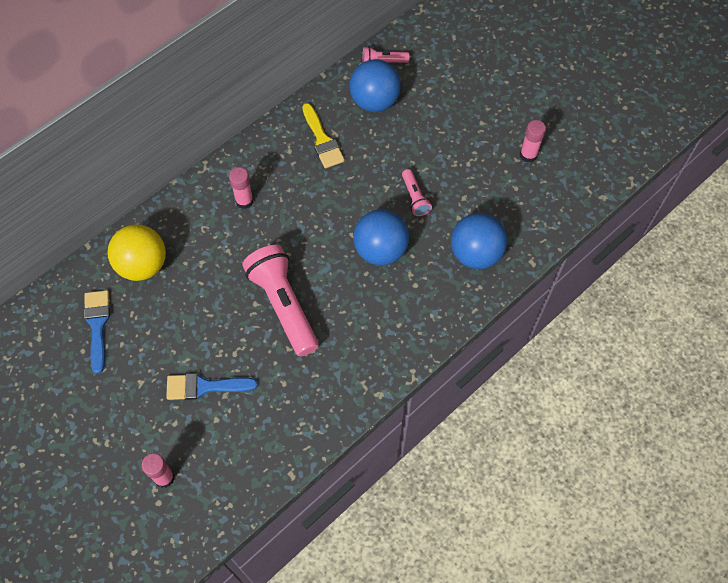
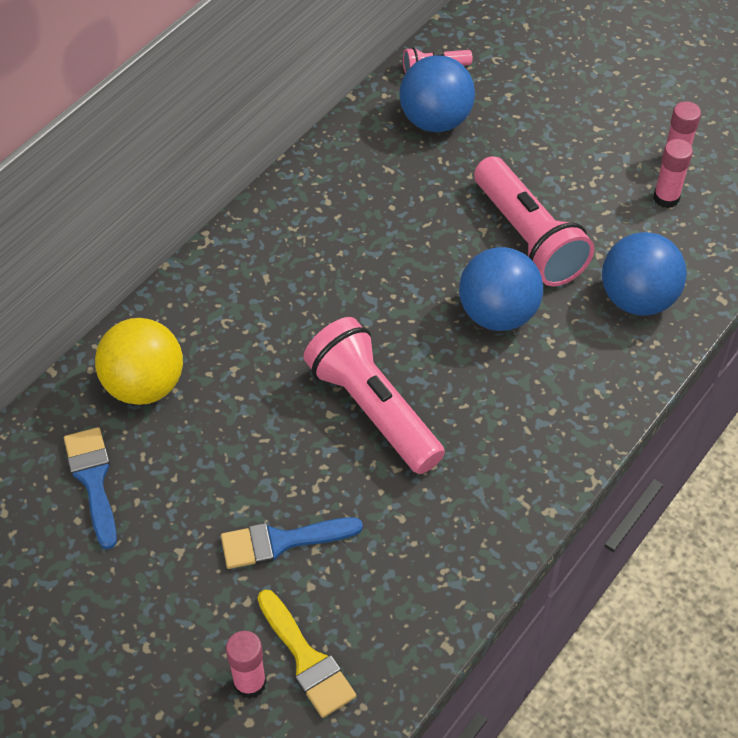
camera: 10 degrees left, 10 degrees down
(244, 201) = (278, 277): pink glue stick -> pink glue stick (666, 198)
(322, 140) = (373, 180): yellow brush -> yellow brush (307, 659)
(415, 197) = (529, 238): pink flashlight -> pink flashlight, size x2.09

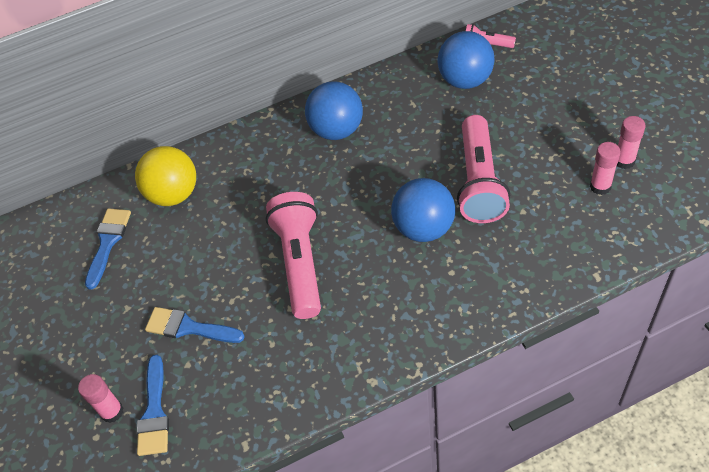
camera: 35 degrees right, 0 degrees up
(307, 659) = (154, 412): yellow brush -> blue brush
(637, 299) = (531, 253): blue ball -> blue ball (337, 130)

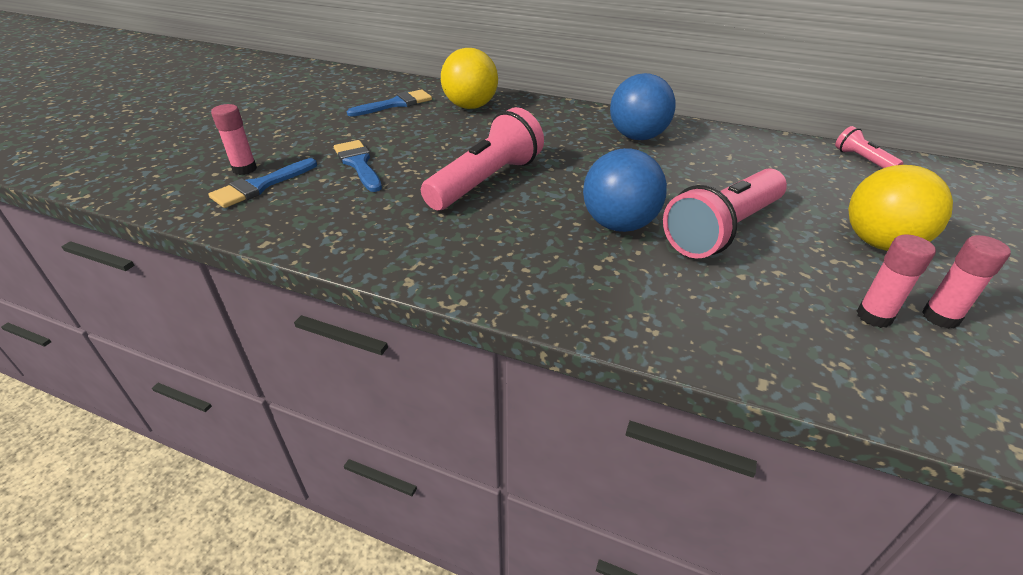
camera: 40 degrees right, 15 degrees down
(465, 80) = (806, 168): blue ball -> none
(558, 123) = (880, 243): none -> yellow ball

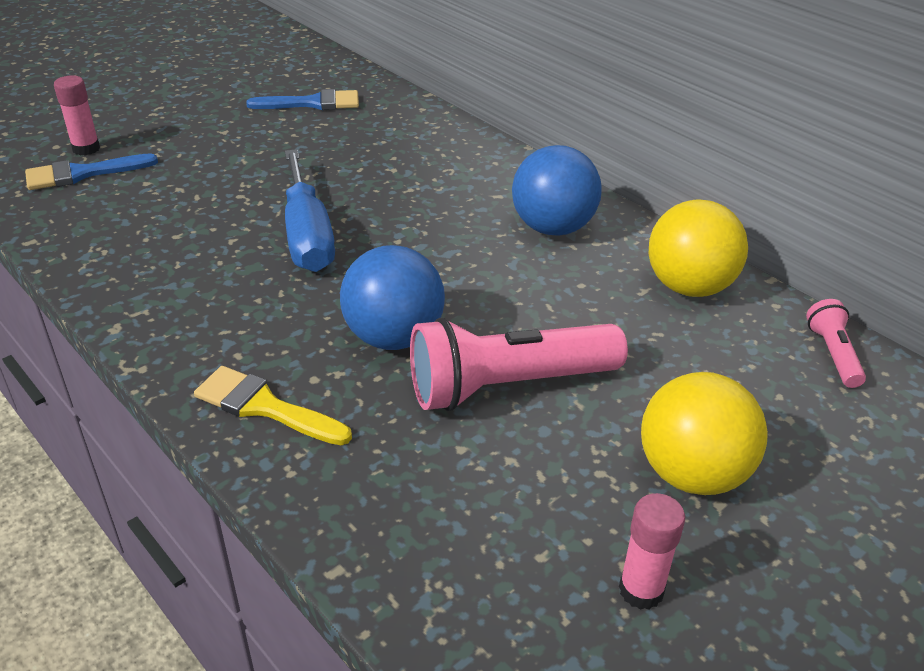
camera: 25 degrees right, 0 degrees up
(358, 164) = (198, 174): blue brush -> none
(470, 106) = (394, 128): yellow ball -> yellow ball (689, 287)
(486, 181) = (307, 235): pink flashlight -> blue screwdriver
(586, 295) = (264, 407): none -> yellow brush
(874, 316) = (557, 555): pink glue stick -> none

